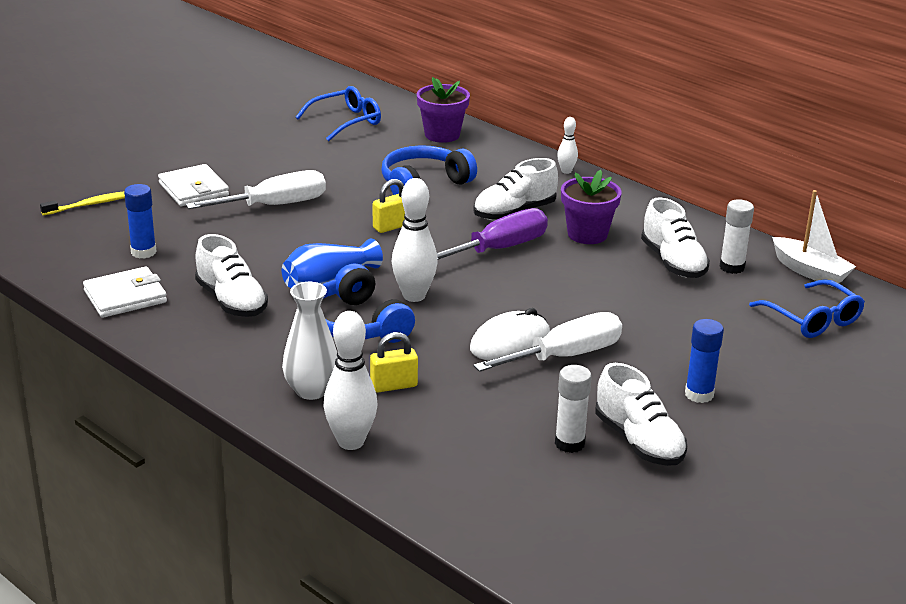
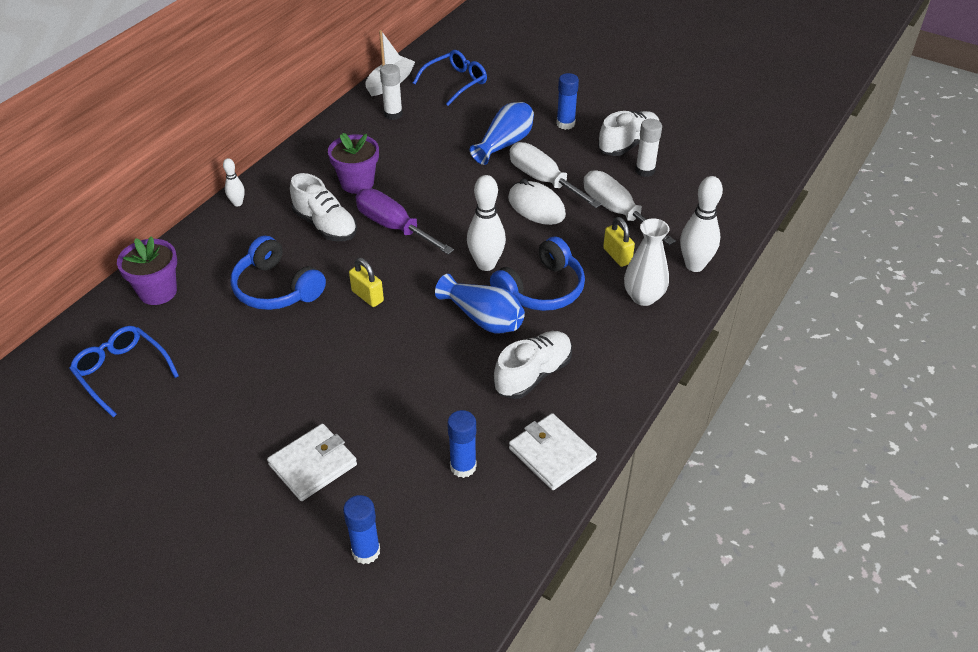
camera: 100 degrees left, 15 degrees up
(91, 204) = (366, 551): yellow toothbrush -> blue glue stick
(275, 205) = (339, 387): white screwdriver -> white screwdriver (616, 211)
(654, 338) = (504, 144): none -> blue vase
(673, 262) = (393, 140): white shoe -> none

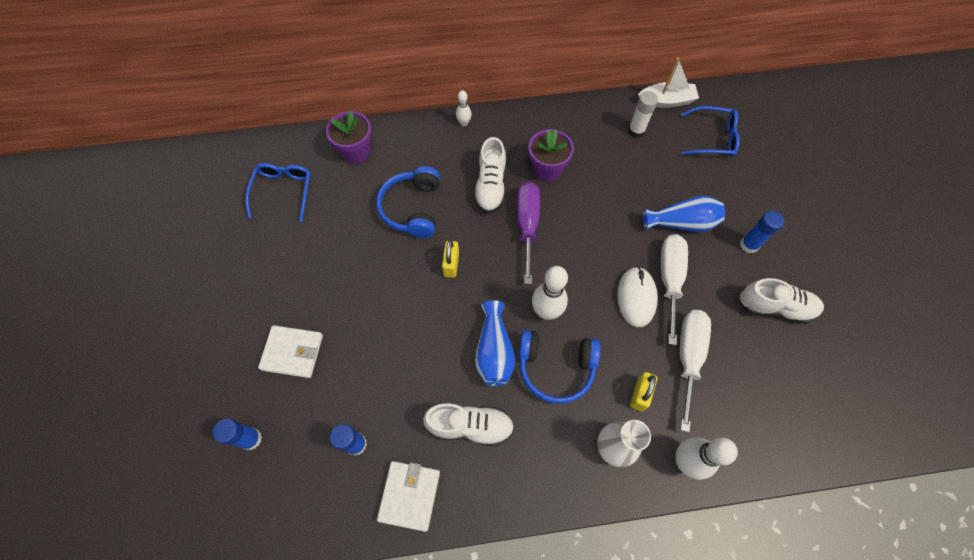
camera: 50 degrees right, 20 degrees up
(645, 170) = (757, 343): white glue stick -> none

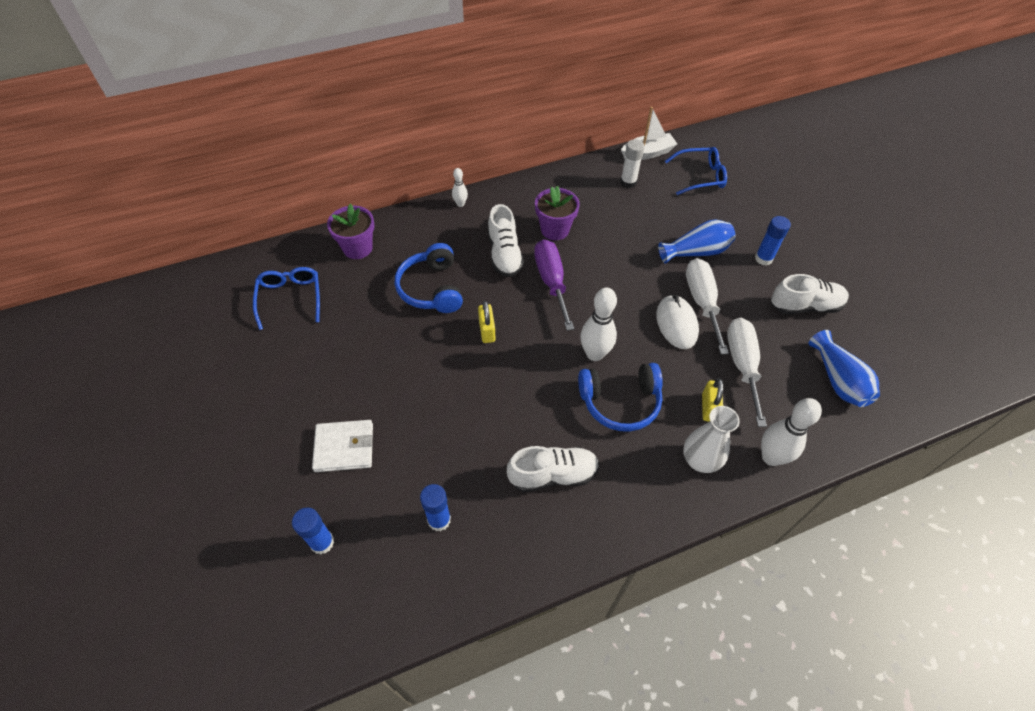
camera: 15 degrees left, 10 degrees down
(409, 495) = (511, 555): white wallet -> none
(494, 351) = (555, 400): blue vase -> blue vase (838, 380)

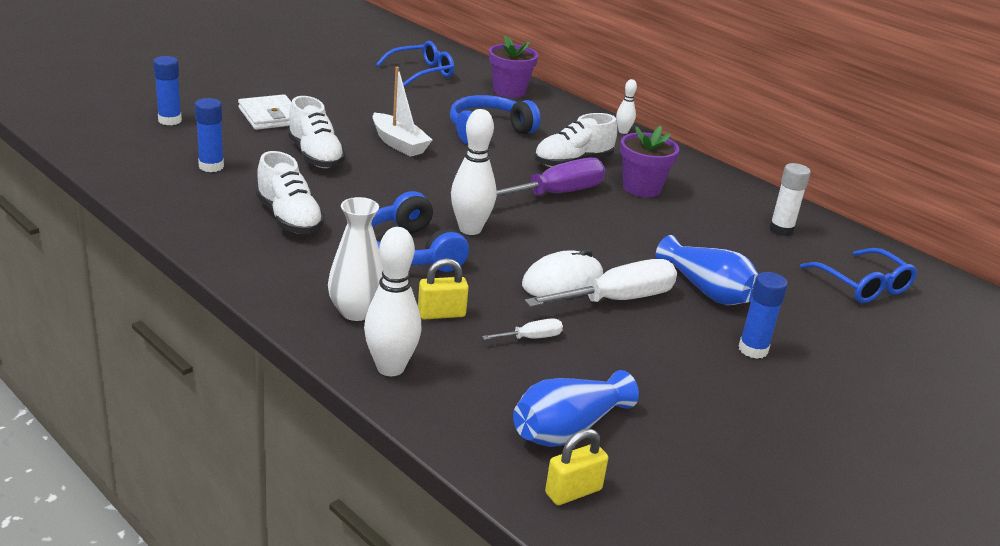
camera: 65 degrees right, 25 degrees down
(487, 331) = (455, 165): yellow padlock -> yellow padlock (573, 492)
(647, 153) = (857, 240): white boat -> white boat (399, 144)
(742, 365) = (531, 338): white screwdriver -> white screwdriver, size x0.47
(805, 306) = (691, 393): white shoe -> white shoe (315, 156)

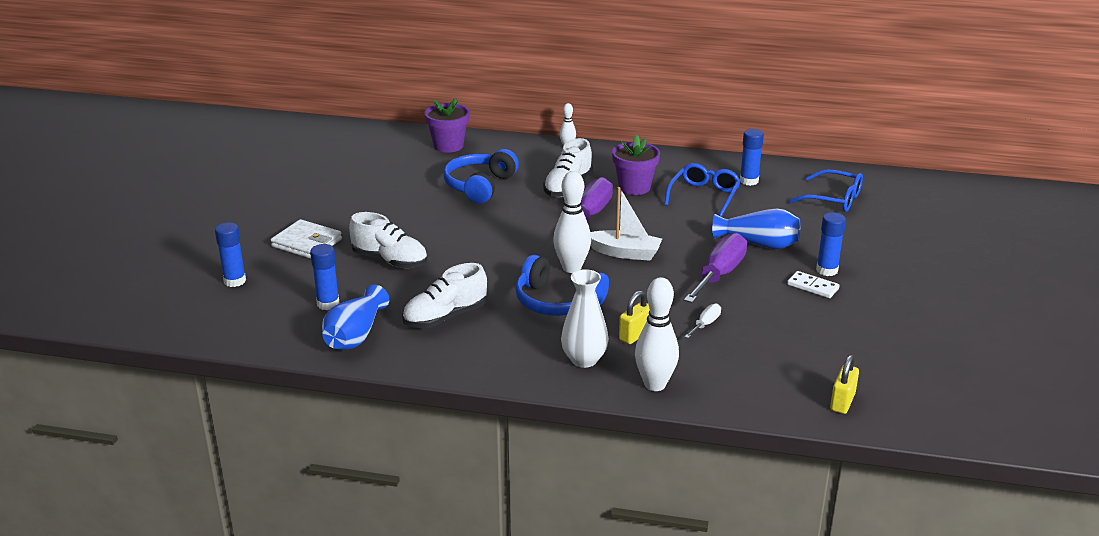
camera: 30 degrees left, 0 degrees up
(289, 218) = (445, 317): white shoe -> white shoe turned 120 degrees clockwise
(399, 144) = (433, 224): white boat -> white boat (625, 253)
(421, 72) = (363, 156): blue glasses -> blue glasses (704, 196)
(562, 282) = (674, 278): white mouse -> none
(568, 429) = (795, 369): blue vase -> blue vase (355, 335)
(617, 300) = (719, 274): white screwdriver -> purple screwdriver
(711, 358) = (813, 287): none -> white domino
(781, 230) = (749, 181): white glue stick -> blue glue stick

